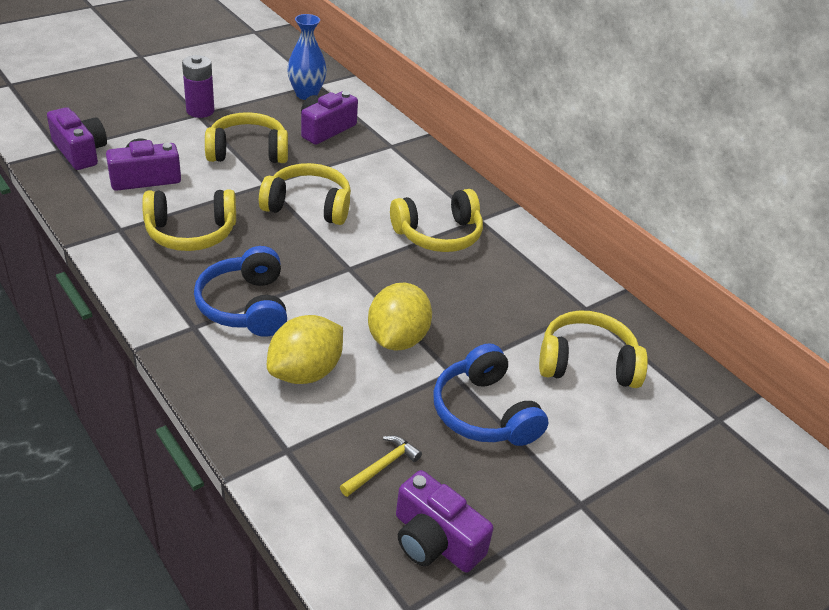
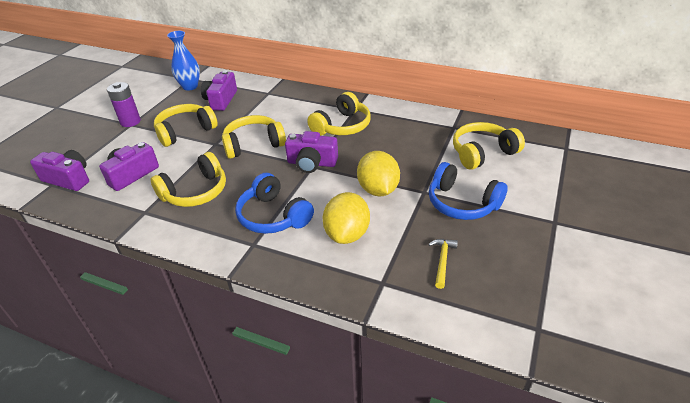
camera: 25 degrees left, 0 degrees up
(435, 540) = (510, 283): purple camera -> purple camera (312, 163)

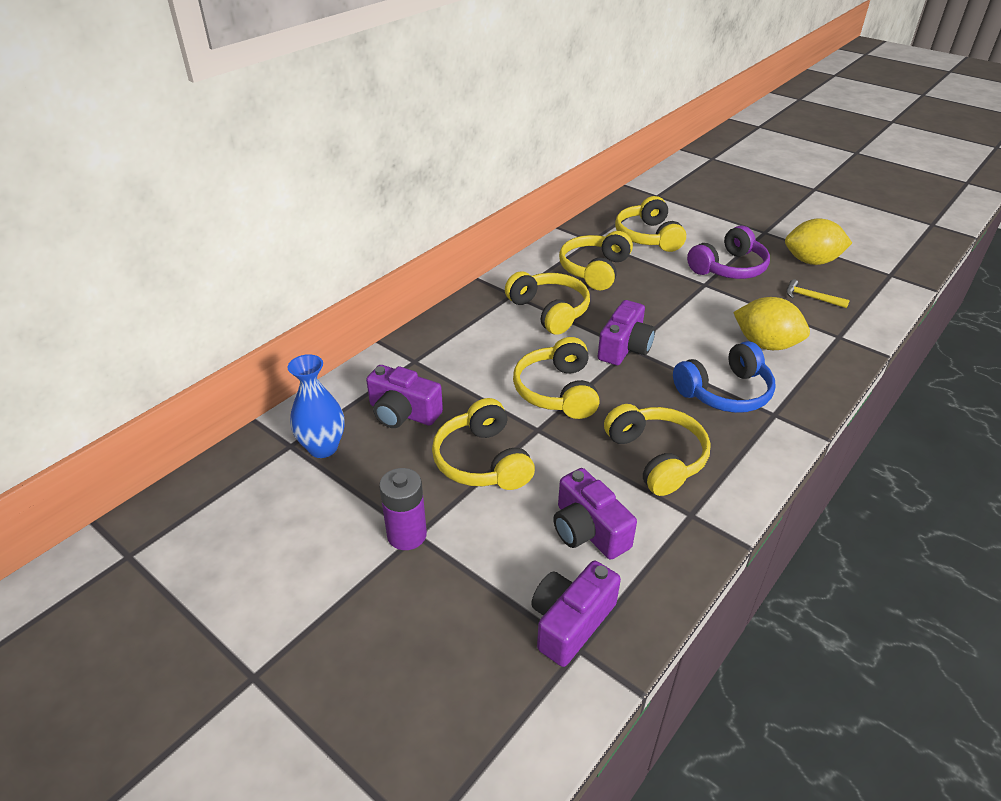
camera: 75 degrees left, 0 degrees up
(378, 190) = (693, 311): yellow lemon -> yellow lemon (811, 261)
(409, 135) = (595, 270): none -> yellow headphones
(462, 203) = (729, 268): blue headphones -> purple headphones

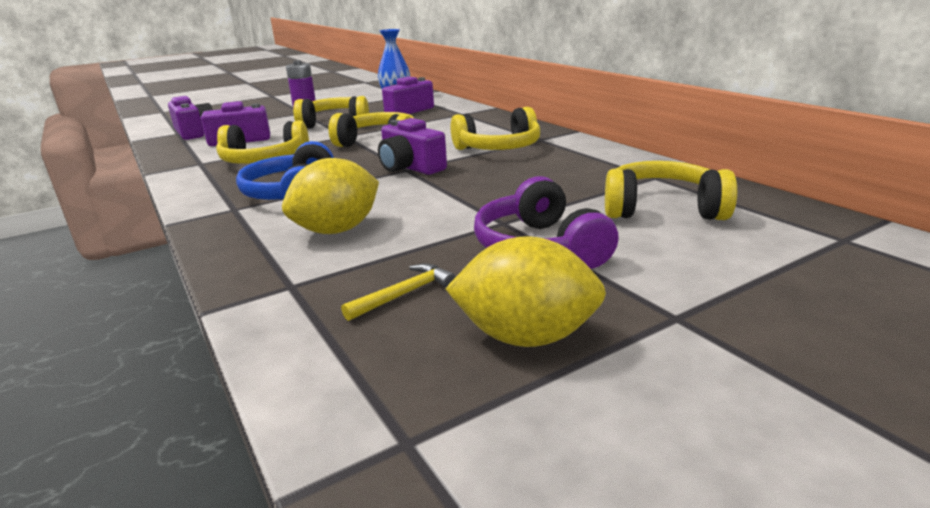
camera: 110 degrees right, 15 degrees down
(595, 270) = (572, 171): yellow headphones -> none
(811, 261) = (526, 336): yellow lemon -> yellow lemon turned 75 degrees clockwise

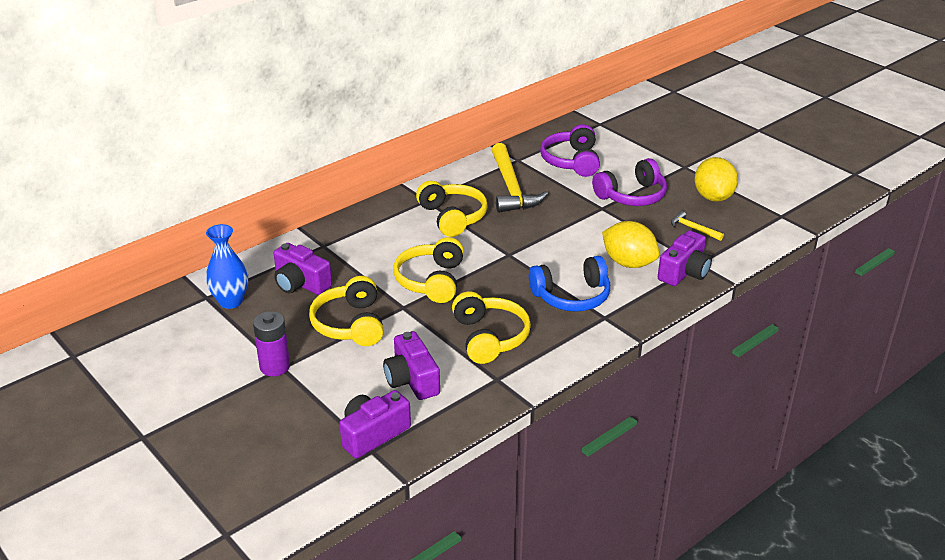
camera: 100 degrees left, 10 degrees up
(410, 167) = (504, 253): purple camera -> purple camera (684, 272)
(568, 172) = (511, 188): none -> yellow hammer
(662, 209) = (571, 161): yellow headphones -> purple headphones

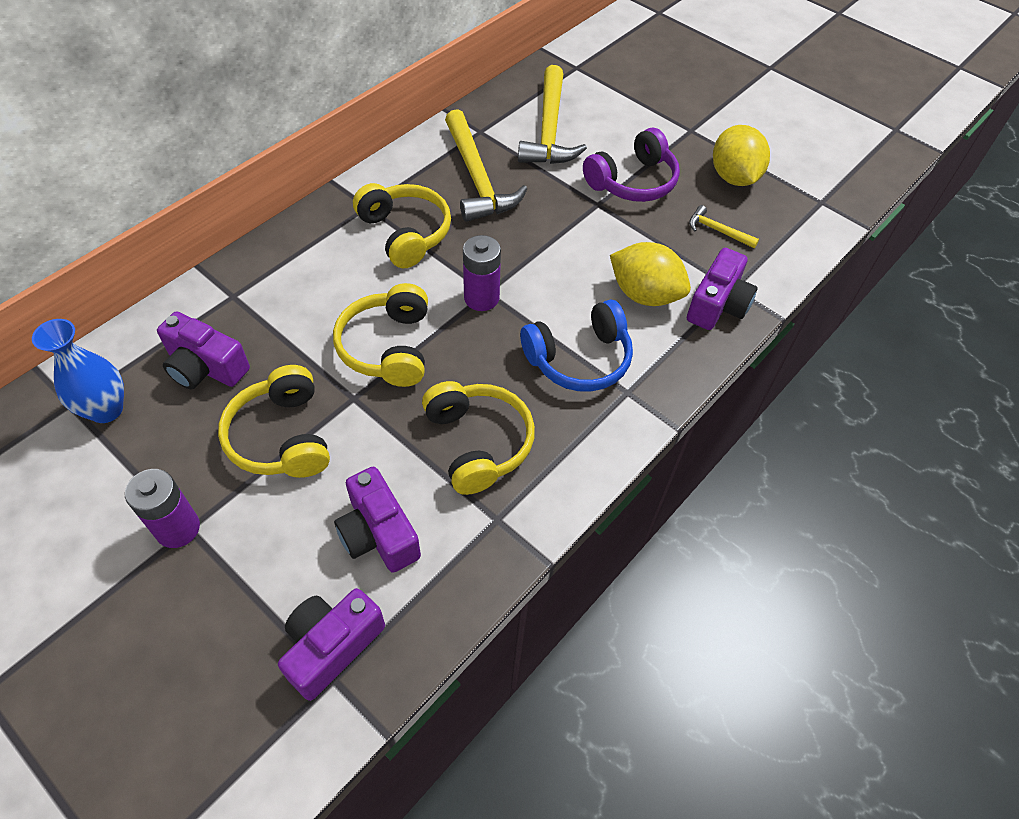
camera: 10 degrees left, 20 degrees up
(504, 257) = (481, 298): none -> purple battery
(571, 161) = (549, 129): purple headphones -> yellow hammer

